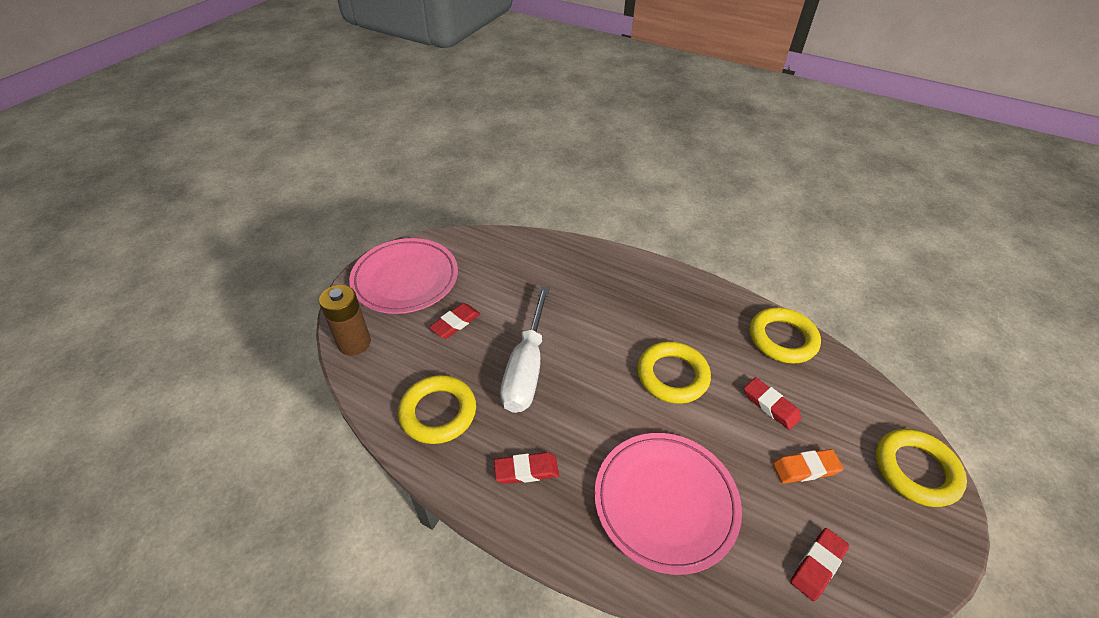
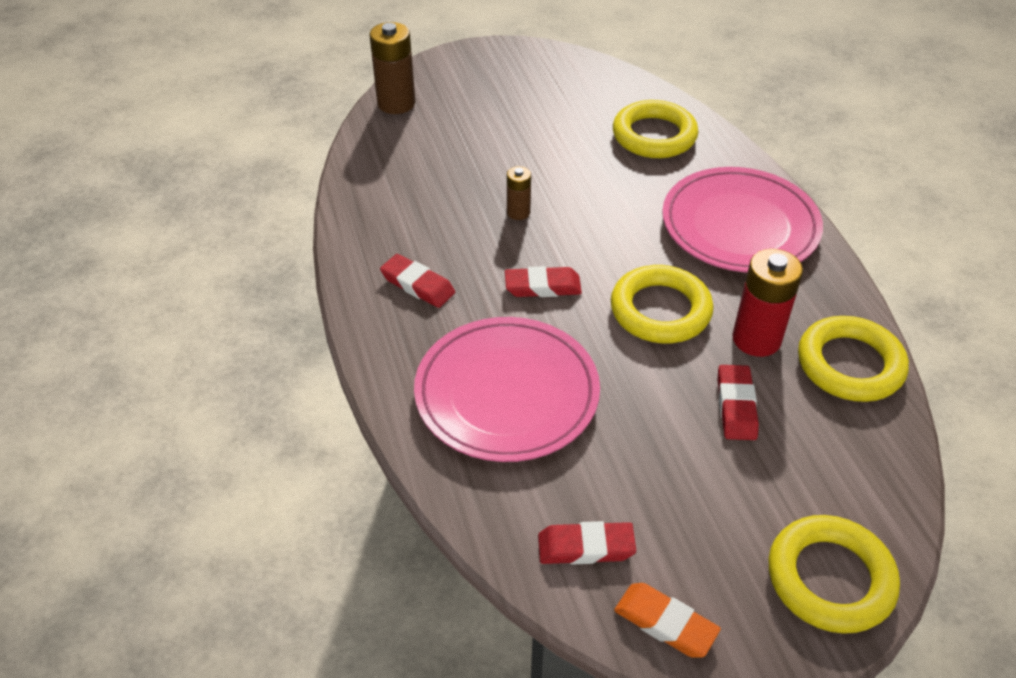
camera: 45 degrees right, 0 degrees up
(405, 279) = (501, 76): pink plate -> pink plate (739, 226)
(438, 412) = (400, 196): yellow ring -> yellow ring (654, 136)
(455, 323) = (501, 138): red eraser -> red eraser (542, 286)
(526, 369) = (518, 212): white screwdriver -> brown battery
(732, 357) = (756, 339): none -> red battery
(805, 468) = (693, 478): orange eraser -> orange eraser (665, 623)

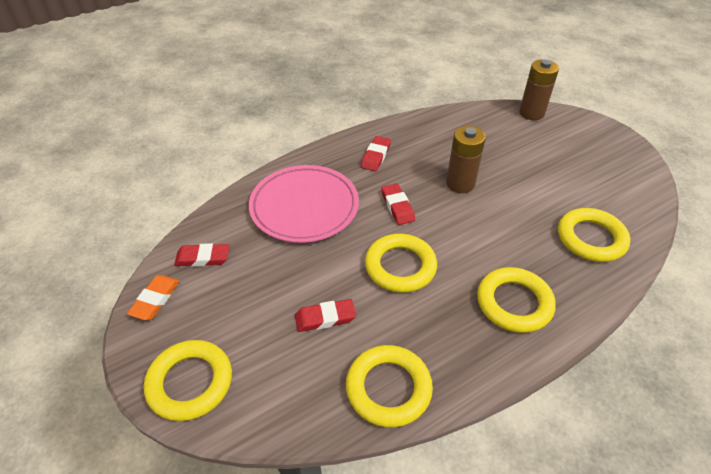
camera: 75 degrees right, 0 degrees up
(518, 212) = (460, 184): brown battery -> brown battery, size x1.82
(586, 547) = (203, 258): red eraser -> red eraser turned 75 degrees counterclockwise
(739, 226) = (514, 303): pink plate -> yellow ring
(756, 339) = (393, 324): red battery -> none

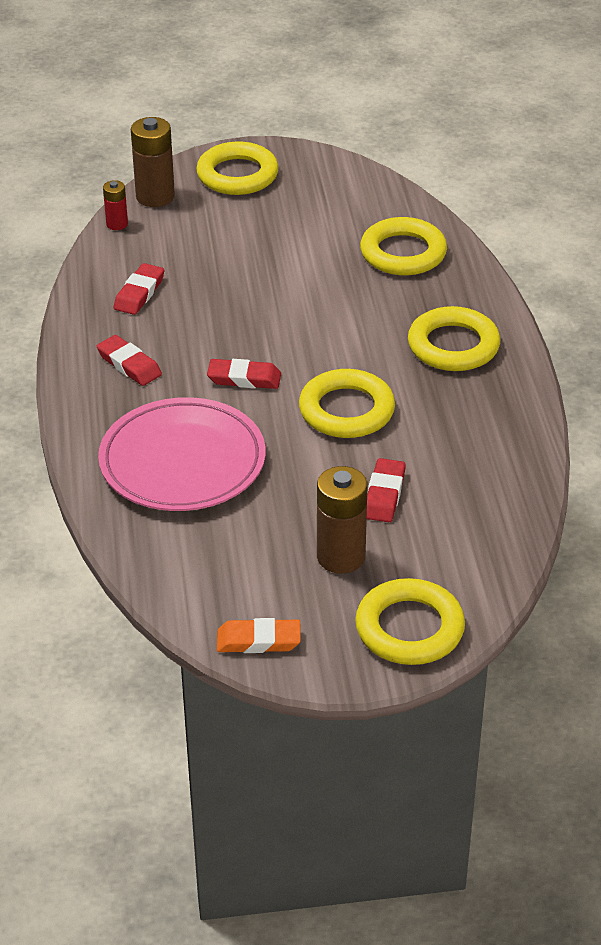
camera: 65 degrees left, 5 degrees down
(155, 299) = (258, 640): orange eraser -> orange eraser turned 45 degrees counterclockwise
(203, 258) = (212, 581): red eraser -> red eraser (139, 293)
(388, 388) = (504, 474): yellow ring -> yellow ring (237, 175)
(460, 184) = (243, 311): brown battery -> brown battery (341, 557)
(493, 109) = (117, 224): none -> red battery

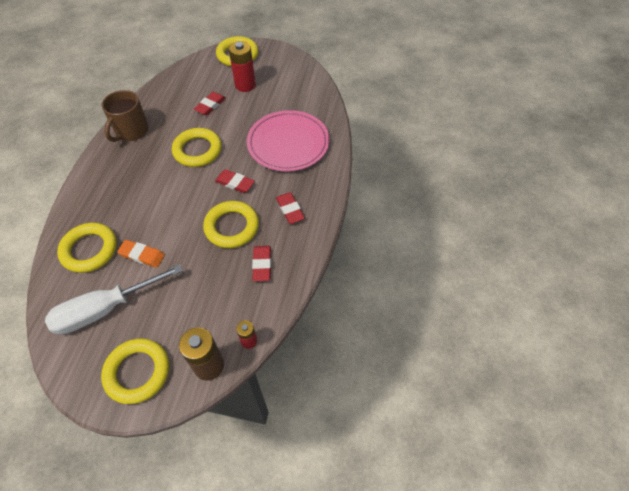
camera: 160 degrees left, 15 degrees up
(139, 293) = (262, 265): red eraser -> red eraser turned 45 degrees counterclockwise
(258, 640) = (294, 64): orange eraser -> orange eraser (142, 255)
(325, 208) = (104, 310): none -> white screwdriver
(341, 557) = (245, 85): brown battery -> red battery
(453, 346) = (119, 173): yellow ring -> yellow ring (232, 227)
(496, 411) = (131, 131): none -> brown mug

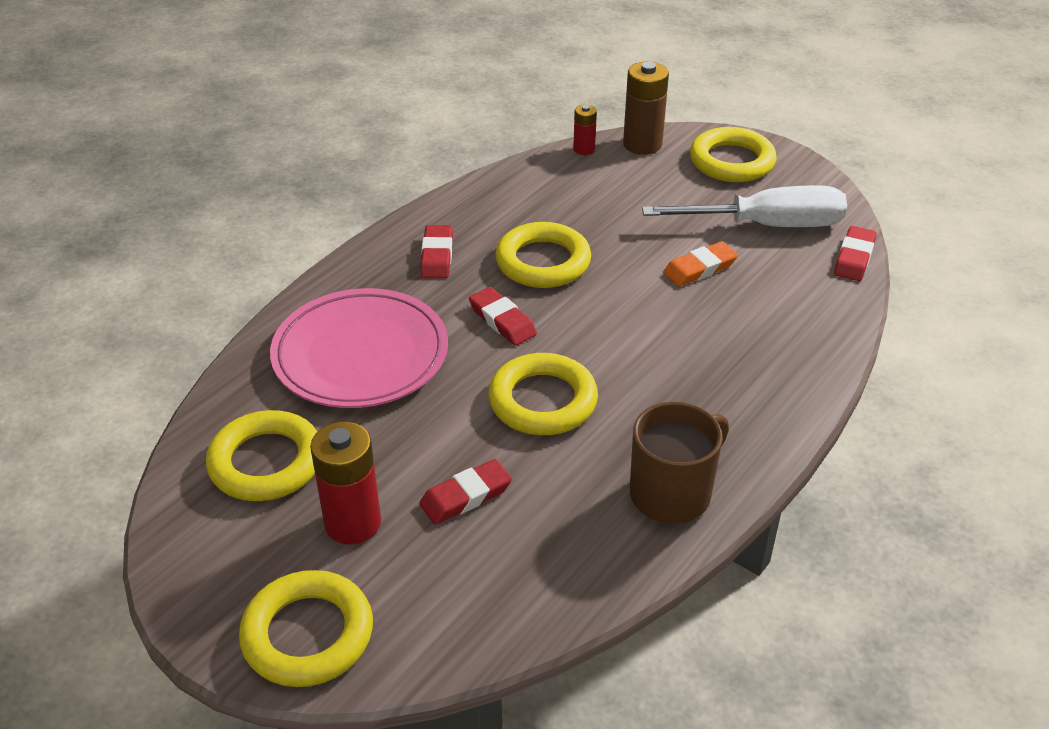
camera: 155 degrees left, 15 degrees down
(89, 250) = (786, 300): yellow ring -> yellow ring (266, 462)
(142, 255) = (700, 268): orange eraser -> orange eraser turned 75 degrees counterclockwise
(262, 265) = (524, 208): red eraser -> red eraser (854, 258)

